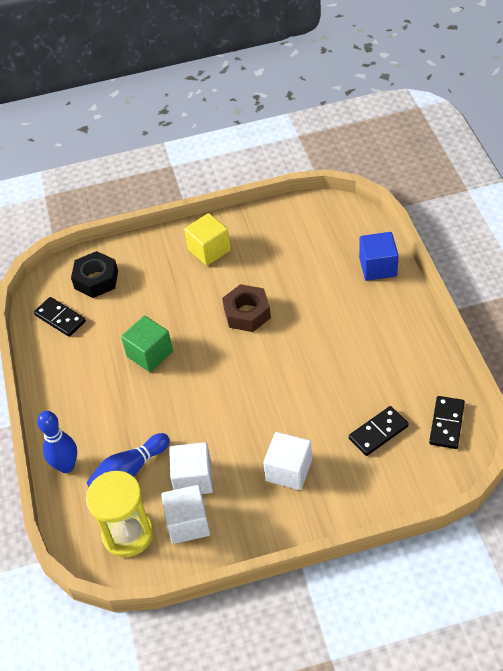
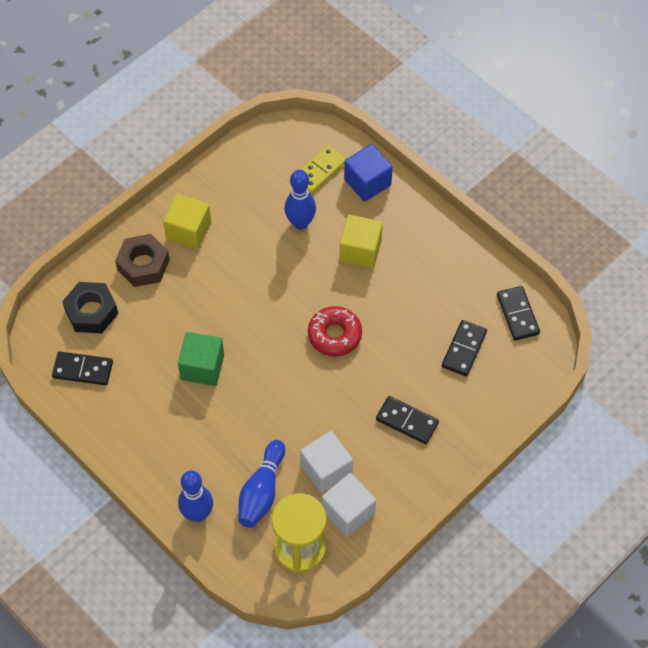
camera: 35 degrees left, 10 degrees up
(247, 313) = (271, 283): brown nut -> brown nut (143, 265)
(272, 374) = (334, 335): none -> red donut
(289, 470) = (407, 421): white cube -> black domino
(301, 277) = (300, 223): none -> blue bowling pin
(337, 316) = (360, 250): none -> yellow cube
(343, 244) = (319, 171): none -> yellow domino

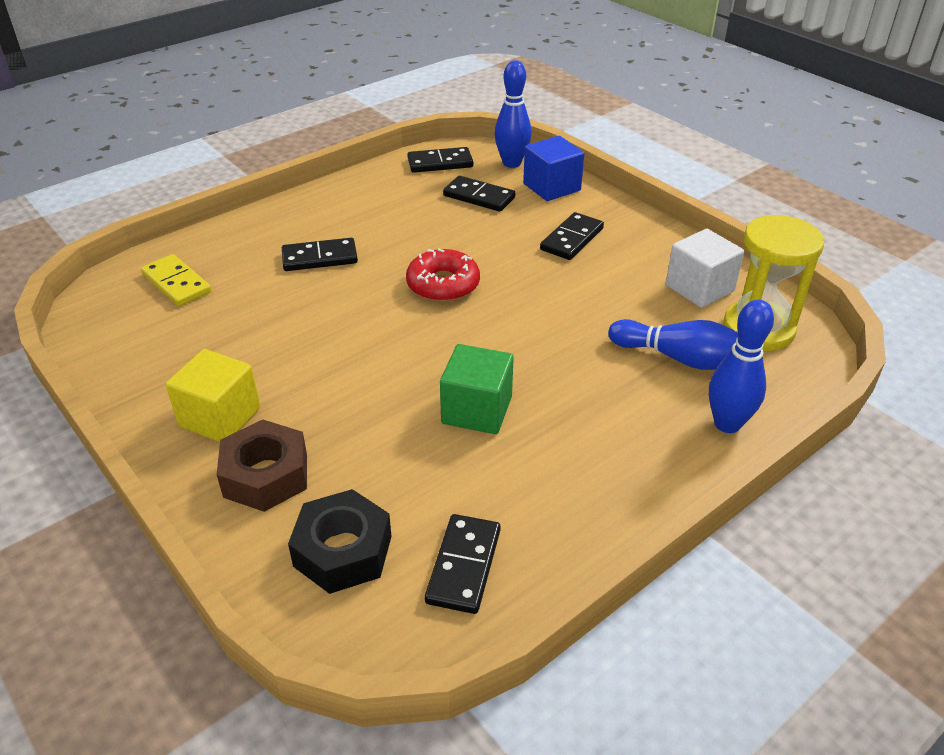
camera: 85 degrees left, 20 degrees down
(300, 223) = (255, 304): blue bowling pin -> blue bowling pin (511, 163)
(326, 469) = (642, 302): white cube -> none
(360, 250) = (320, 258): yellow cube -> black domino
(367, 182) = (216, 246): blue cube -> blue cube (551, 187)

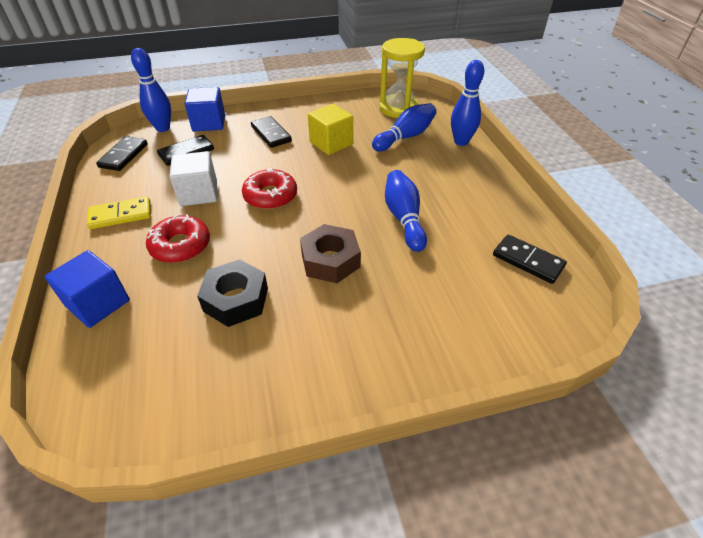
camera: 65 degrees left, 5 degrees up
(176, 283) = (128, 345): yellow domino -> yellow domino (121, 215)
(218, 245) = (98, 303): none -> blue cube
(220, 417) = (336, 348): yellow cube -> yellow cube (331, 143)
(266, 475) = (414, 334): brown nut -> brown nut (330, 260)
(320, 258) = (180, 245): black domino -> red donut
(343, 551) = (500, 310): black nut -> black nut (236, 299)
(477, 410) = (404, 218): green cube -> blue bowling pin
(699, 288) = (353, 112): white cube -> white cube (199, 193)

